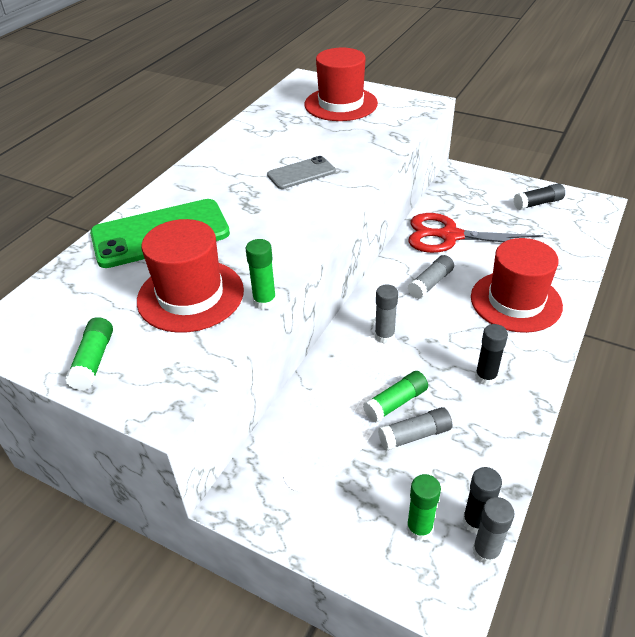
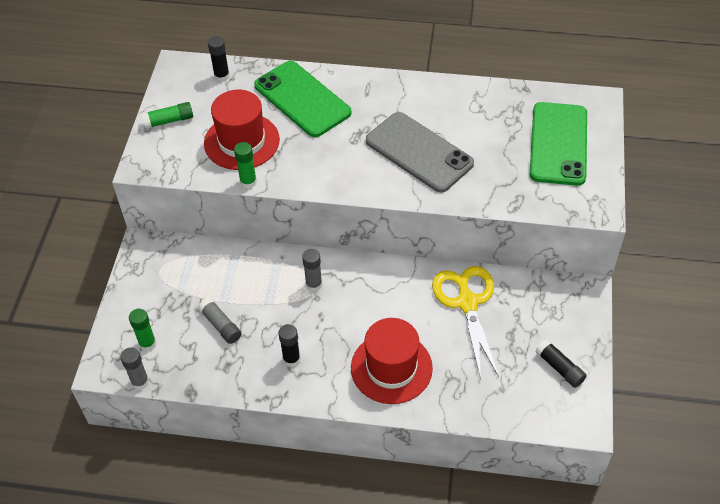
camera: 70 degrees right, 10 degrees up
(301, 173) = (419, 152): grey phone -> grey phone, size x1.83
(341, 104) = (558, 144): red hat -> green phone
(395, 403) = (247, 307): green glue stick -> none
(430, 283) = (391, 301): grey glue stick -> none
(450, 236) = (467, 303): red scissors -> yellow scissors
(475, 521) = (160, 373): black glue stick -> black glue stick (222, 76)

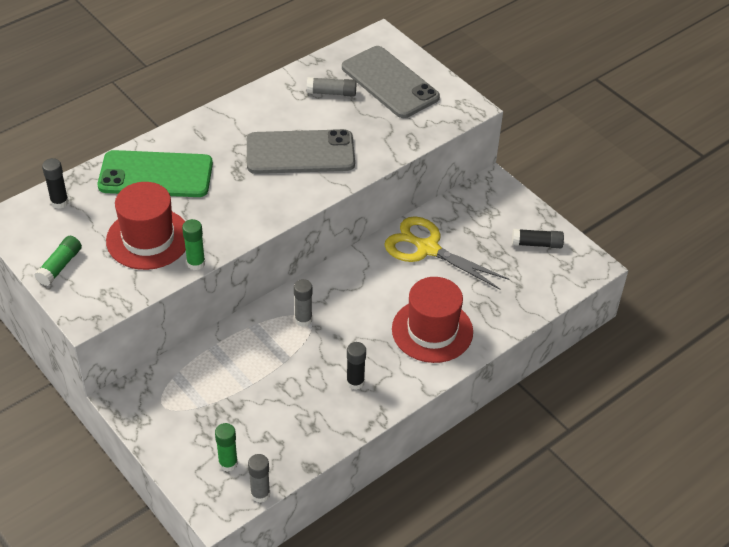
camera: 50 degrees left, 5 degrees down
(221, 325) = (270, 403): grey glue stick -> grey glue stick (331, 93)
(558, 144) = (390, 82): green phone -> grey phone

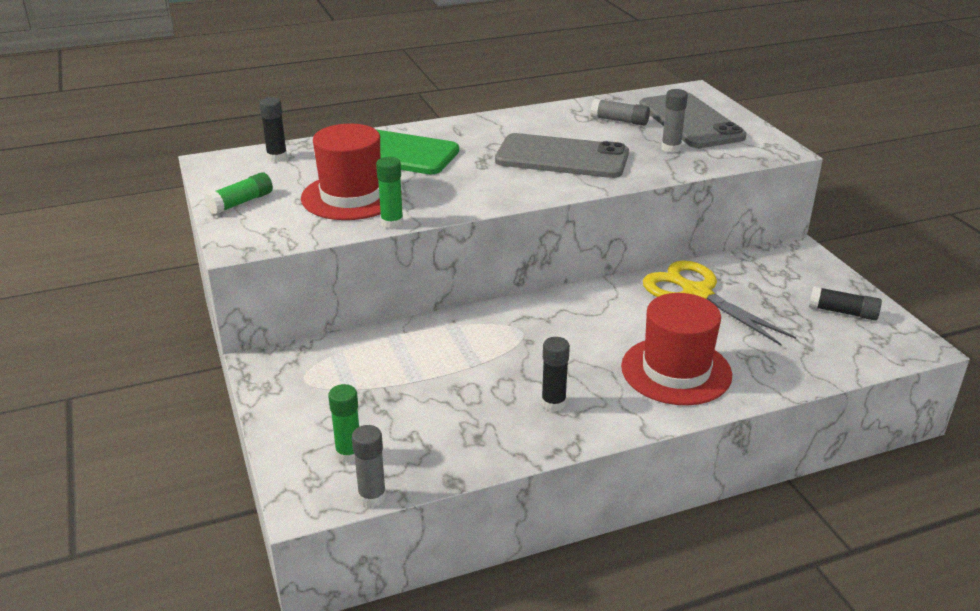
camera: 20 degrees right, 15 degrees down
(303, 320) = (514, 331): grey glue stick -> grey glue stick (671, 148)

